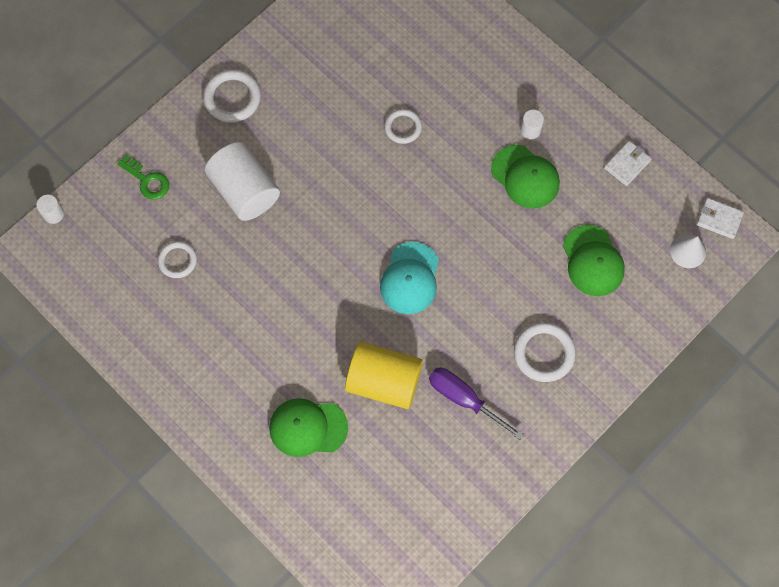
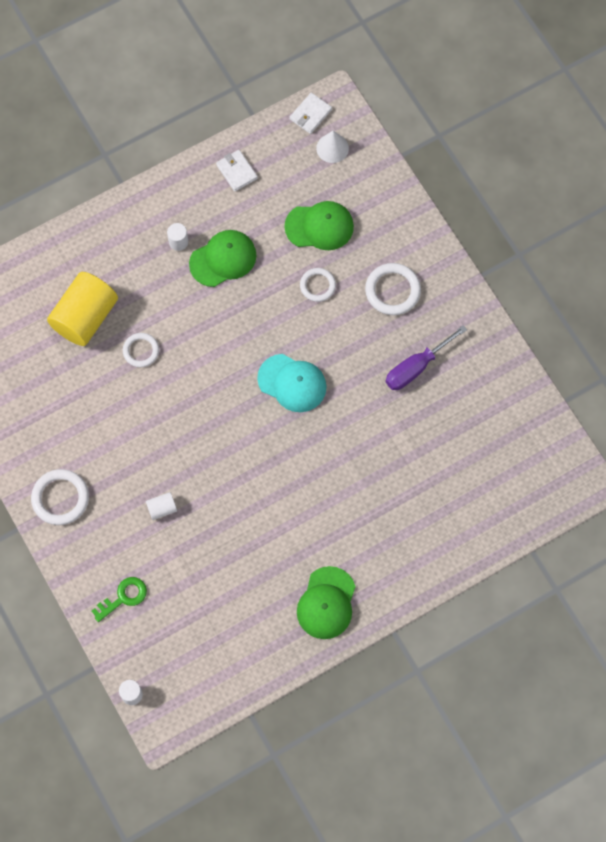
camera: 75 degrees left, 0 degrees up
(177, 260) = (215, 586): white ring -> white ring (317, 286)
(244, 191) = (162, 508): white cylinder -> white cylinder, size x0.43
(308, 427) = (408, 505): green cap -> green cap (326, 603)
(384, 381) = (382, 430): yellow cylinder -> yellow cylinder (85, 317)

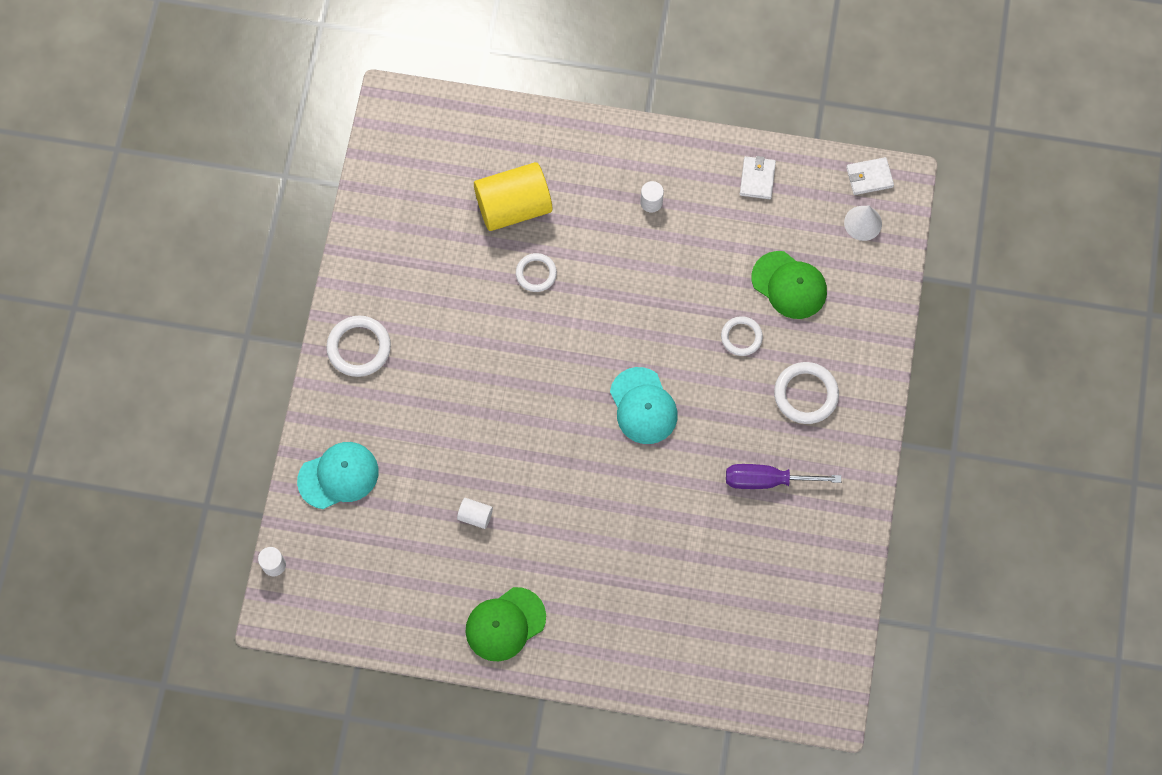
camera: 40 degrees right, 0 degrees up
(123, 597) = (338, 476): green key -> turquoise cap
(162, 508) = (436, 426): white cylinder -> white cylinder (475, 516)
(223, 259) = (677, 248): green cap -> none

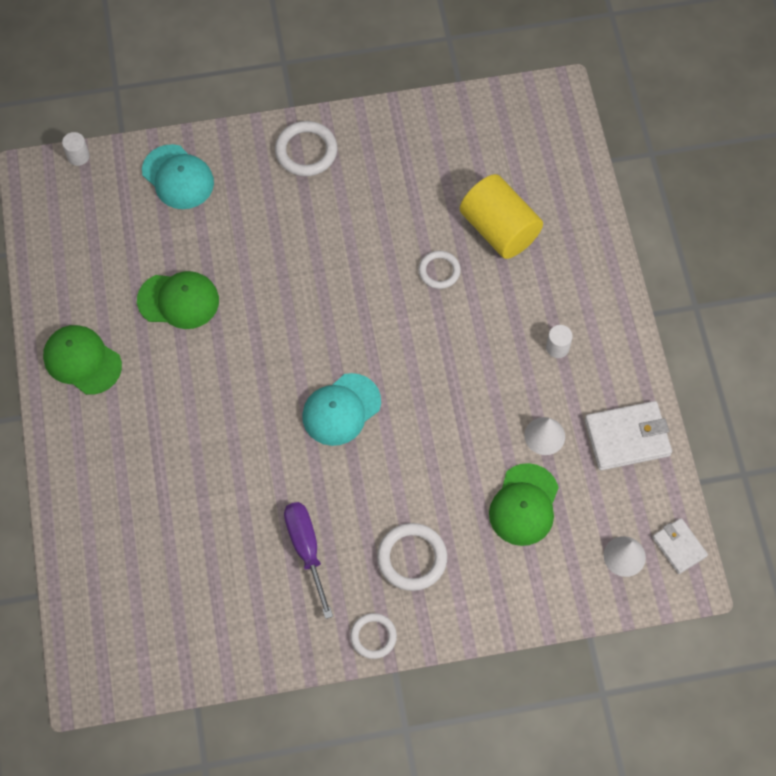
camera: 70 degrees right, 5 degrees down
(475, 516) = (178, 300): white cylinder -> green cap
(731, 244) = (544, 436): none -> white cone
(741, 337) = (449, 477): white ring -> white ring (373, 636)
(757, 179) = (627, 437): white wallet -> white wallet, size x1.67

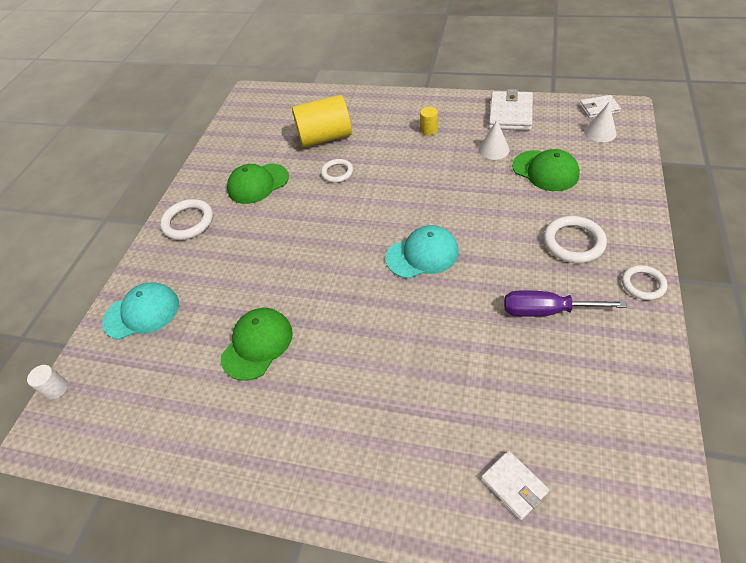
camera: 60 degrees left, 15 degrees down
(82, 361) = (269, 450): green cap -> green cap (258, 184)
(116, 561) = (514, 485): none -> white wallet
(341, 409) = (422, 254): turquoise cap -> turquoise cap turned 90 degrees counterclockwise
(557, 347) = (429, 130): white cylinder -> yellow cylinder

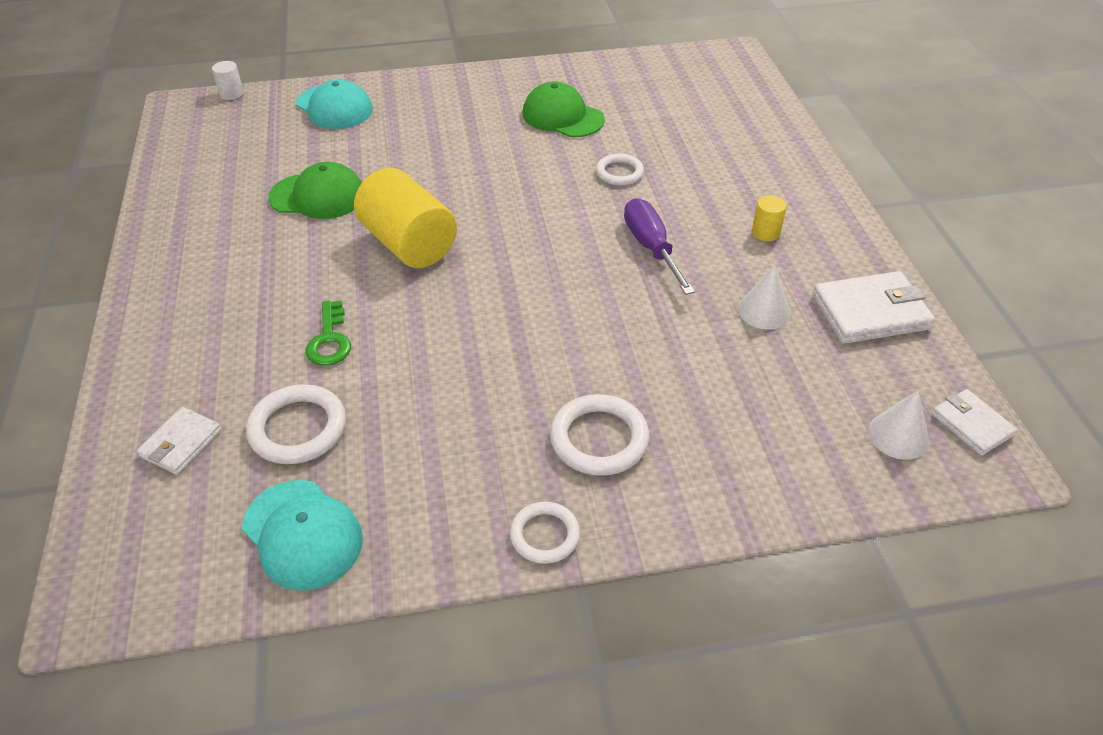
camera: 60 degrees right, 5 degrees down
(188, 222) = (473, 90): white ring -> white ring (298, 428)
(325, 137) = (684, 142): yellow cylinder -> yellow cylinder (409, 244)
(422, 254) = (504, 287): turquoise cap -> turquoise cap (302, 534)
(434, 364) = (329, 340): none -> green key
(545, 171) = (748, 380): green cap -> none
(546, 311) = (451, 430): purple screwdriver -> purple screwdriver (651, 248)

